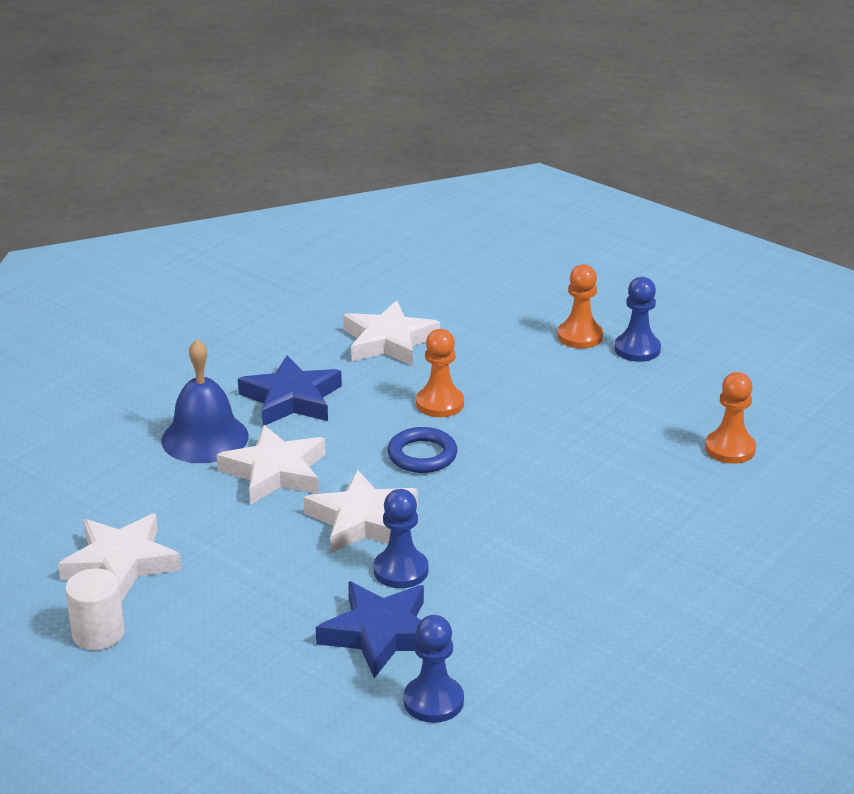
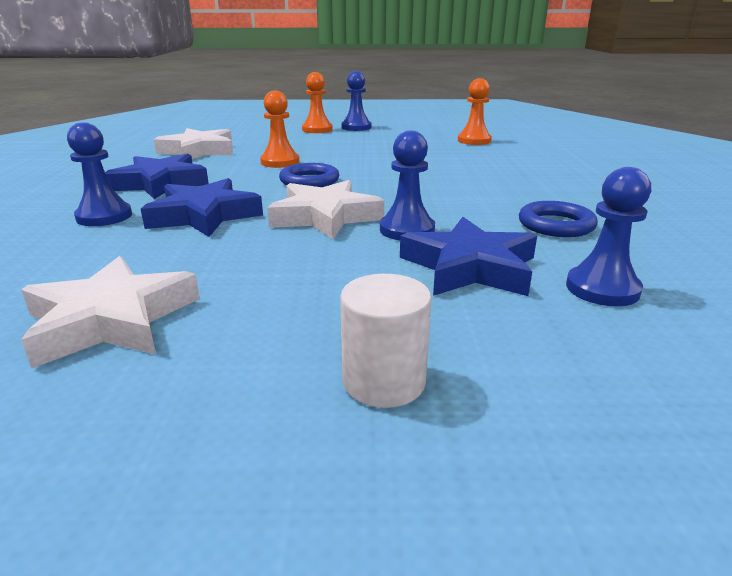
camera: 40 degrees left, 5 degrees down
(98, 633) = (160, 399): white cylinder -> white cylinder (384, 381)
(205, 438) = (104, 216): blue bell -> blue pawn
(275, 472) = (204, 215): white star -> blue star
(531, 628) = (556, 225): none -> blue ring

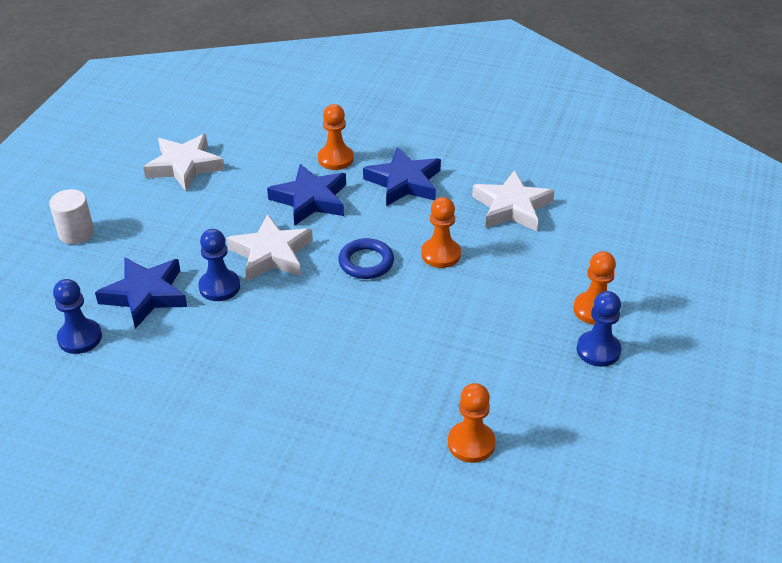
camera: 110 degrees right, 15 degrees up
(104, 216) = (335, 159): blue pawn -> orange pawn
(556, 225) = (173, 369): blue ring -> none

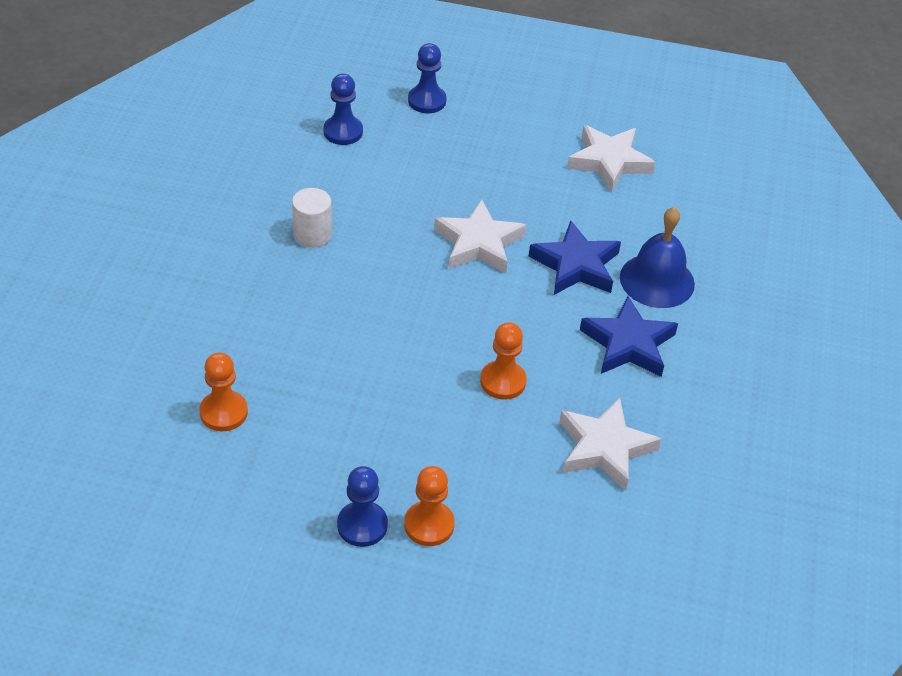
camera: 80 degrees right, 5 degrees up
(76, 233) = (484, 104): white cylinder -> white cylinder (312, 234)
(145, 295) = (404, 163): blue star -> none
(219, 287) = (423, 211): blue pawn -> blue pawn (427, 101)
(335, 159) = (657, 280): orange pawn -> blue bell
(366, 262) = (478, 318): blue ring -> none

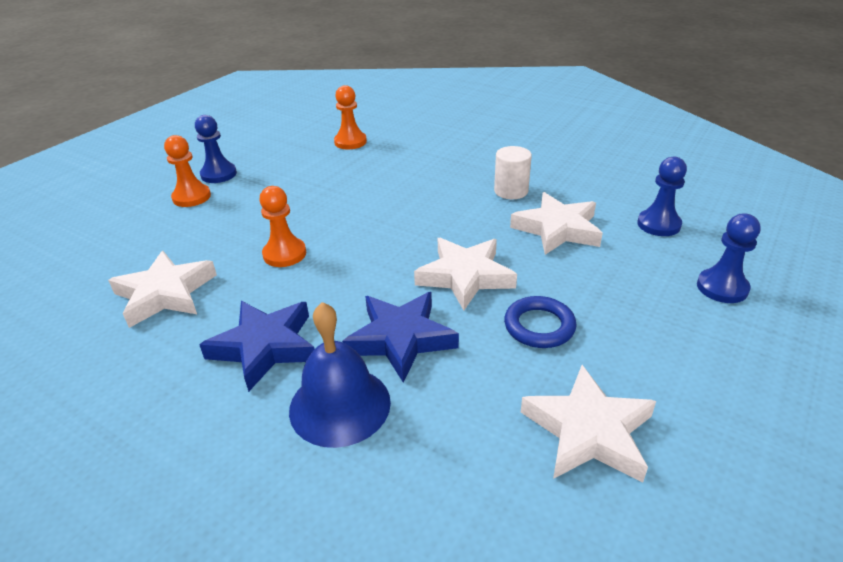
camera: 115 degrees right, 10 degrees down
(376, 194) = (557, 229): none -> white star
(522, 192) = (539, 326): none -> blue ring

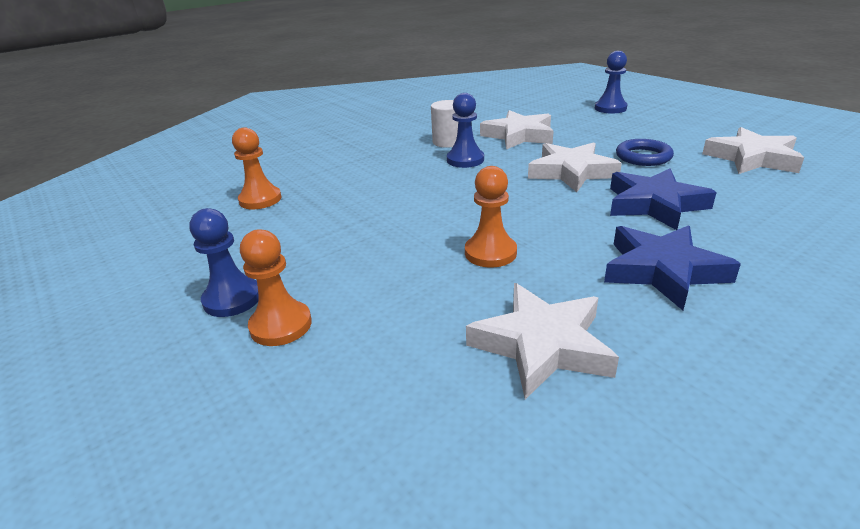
camera: 70 degrees left, 5 degrees down
(340, 405) = (745, 236): blue bell -> none
(658, 224) = (531, 110): blue pawn -> blue pawn (465, 160)

